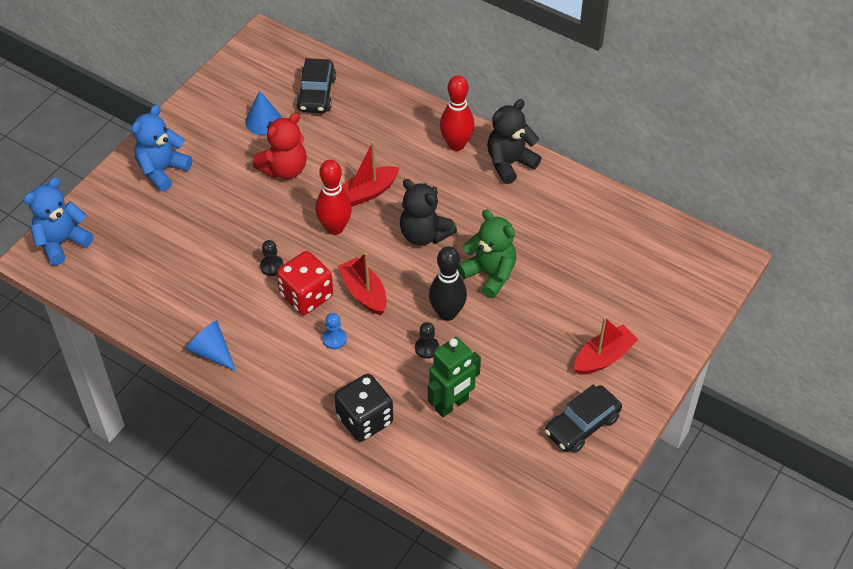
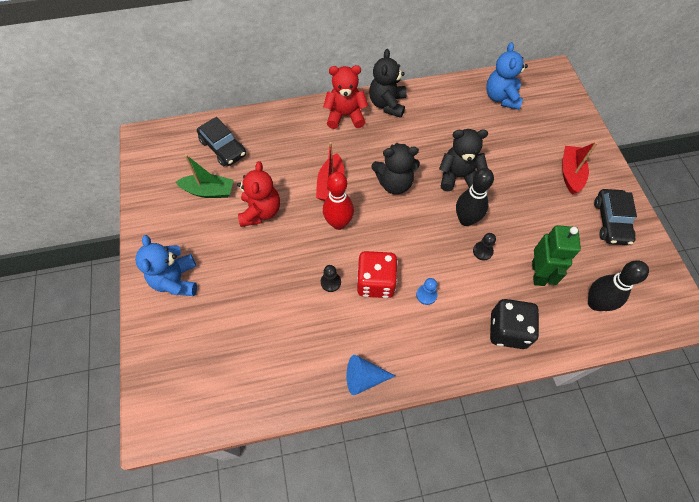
camera: 45 degrees left, 10 degrees up
(62, 242) = (160, 399): blue teddy bear -> blue teddy bear (501, 97)
(263, 121) = (209, 191): blue cone -> green boat
(364, 292) = (406, 249): red boat -> none
(456, 144) = (345, 116): red bowling pin -> red teddy bear
(469, 468) = (595, 303): none -> black bowling pin
(490, 274) = (458, 176): green teddy bear -> black teddy bear

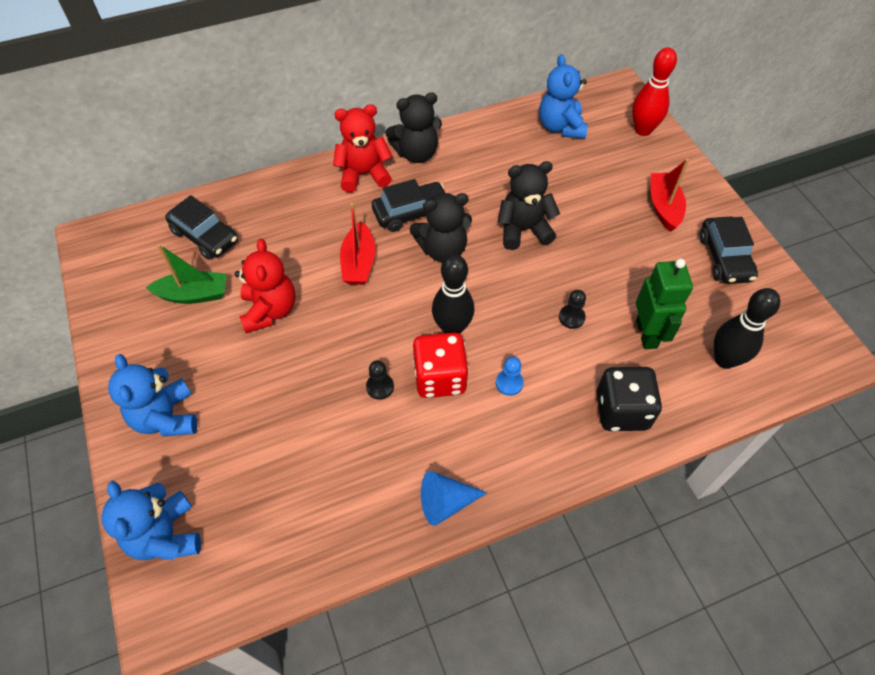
camera: 10 degrees left, 5 degrees down
(163, 367) = (166, 535): none -> blue teddy bear
(338, 223) = (377, 310): red bowling pin -> red bowling pin (643, 130)
(375, 151) = (411, 213): none -> black car
(387, 104) = (416, 153): black teddy bear -> black teddy bear turned 105 degrees counterclockwise
(466, 220) = (543, 281): black bowling pin -> black bowling pin (452, 328)

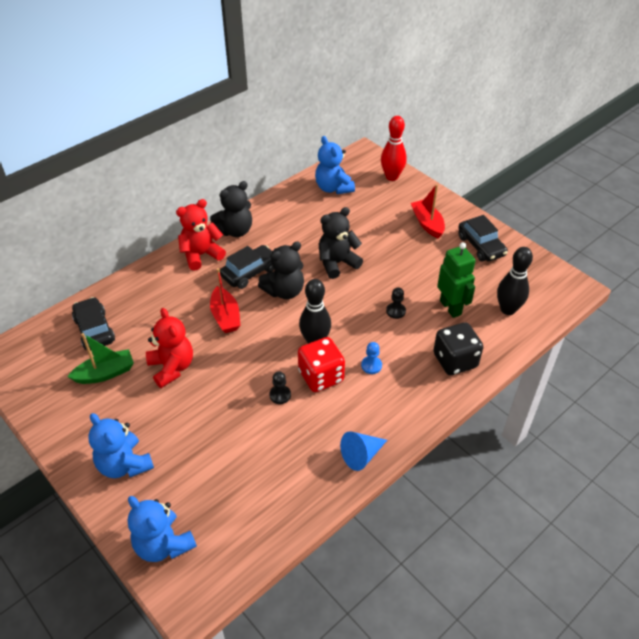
camera: 20 degrees left, 10 degrees down
(205, 236) = (94, 330): black car -> black car turned 135 degrees counterclockwise

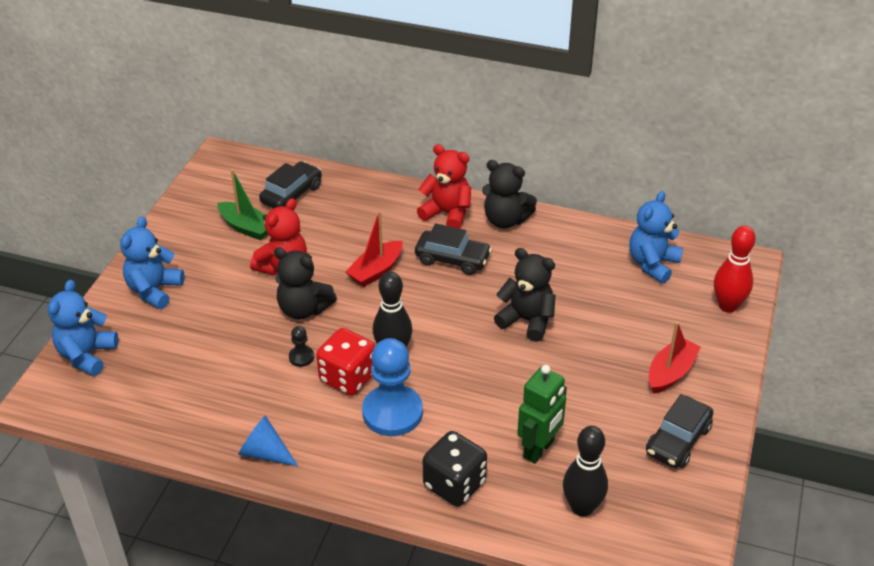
camera: 60 degrees right, 5 degrees down
(284, 291) = (447, 297): black teddy bear -> black teddy bear (303, 309)
(371, 365) = (392, 412): blue pawn -> blue pawn, size x2.29
(395, 311) = (491, 401): black pawn -> none

